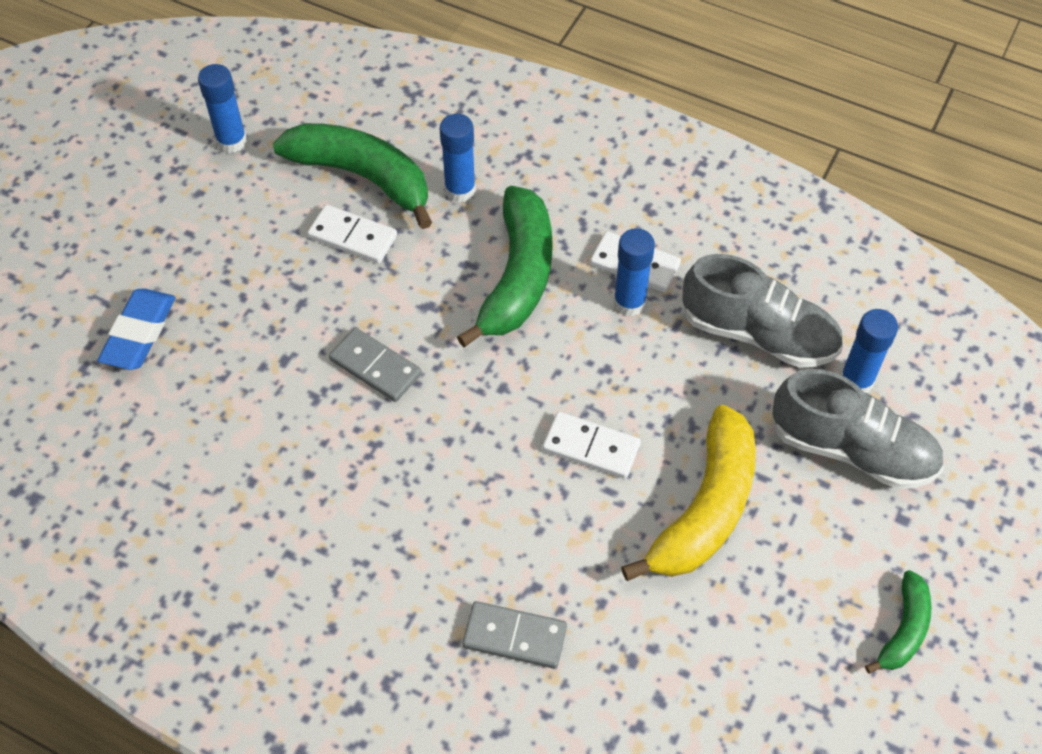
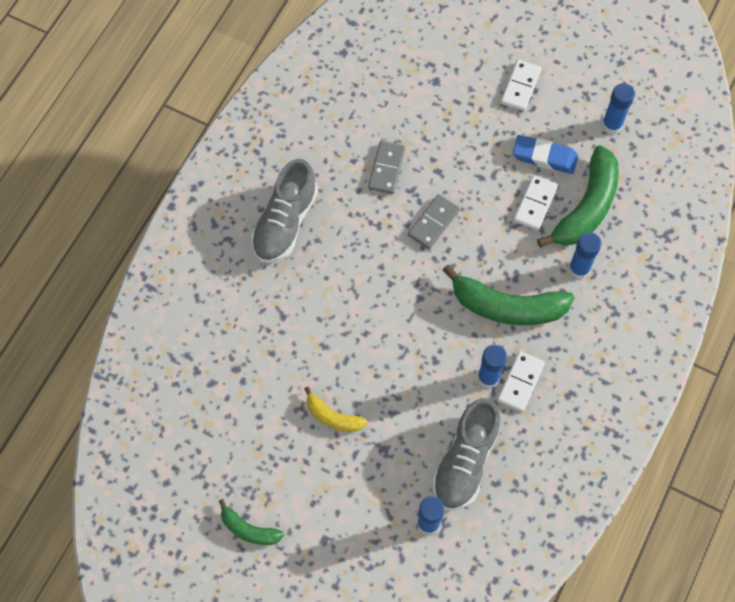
camera: 90 degrees right, 10 degrees up
(139, 333) = (455, 90): blue eraser -> blue eraser (544, 157)
(514, 637) = (252, 305): grey domino -> grey domino (386, 168)
(591, 447) = (376, 350): white domino -> white domino (520, 87)
(705, 508) = (333, 417): yellow banana -> yellow banana, size x0.52
(852, 449) = (375, 513): grey shoe -> grey shoe (285, 222)

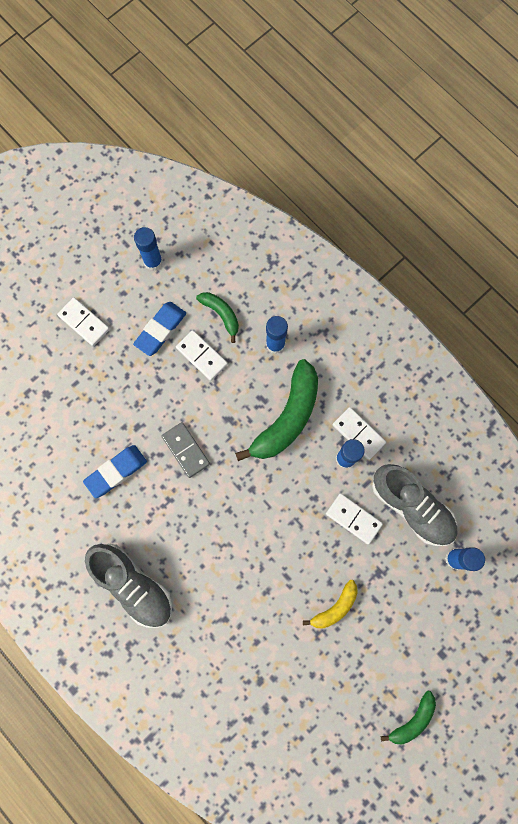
camera: 70 degrees left, 10 degrees up
(386, 168) = (116, 472): grey domino -> blue eraser
(429, 406) = (353, 519): none -> white domino
(586, 207) = (221, 314): green banana -> green banana, size x0.52

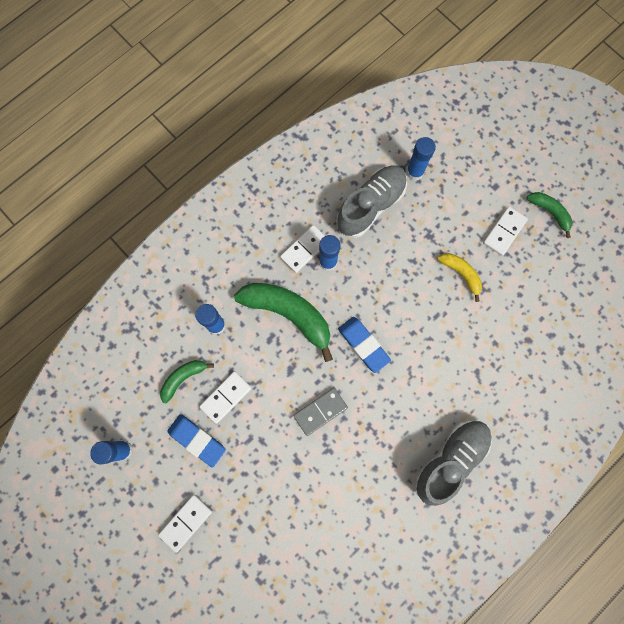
camera: 90 degrees left, 0 degrees up
(116, 472) = (342, 481): blue eraser -> blue eraser (363, 345)
(353, 519) = (382, 256): white domino -> white domino (504, 232)

